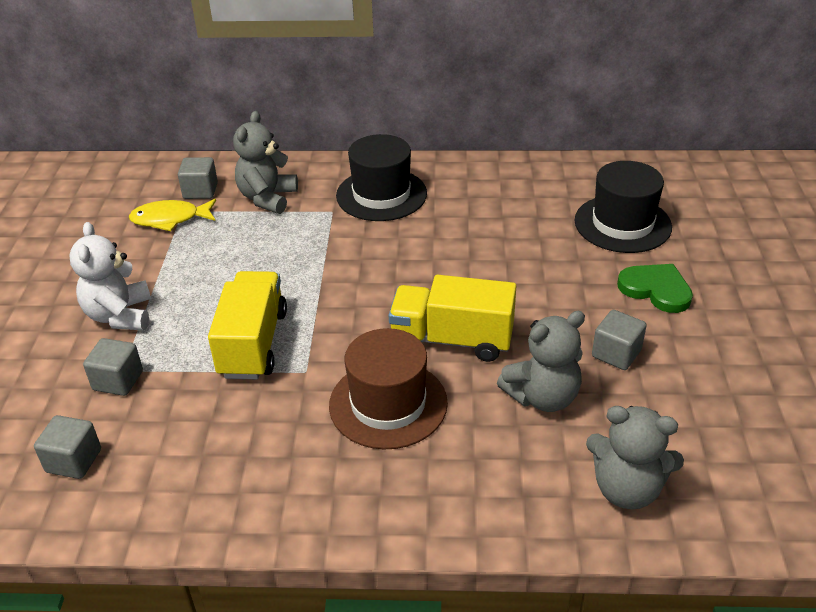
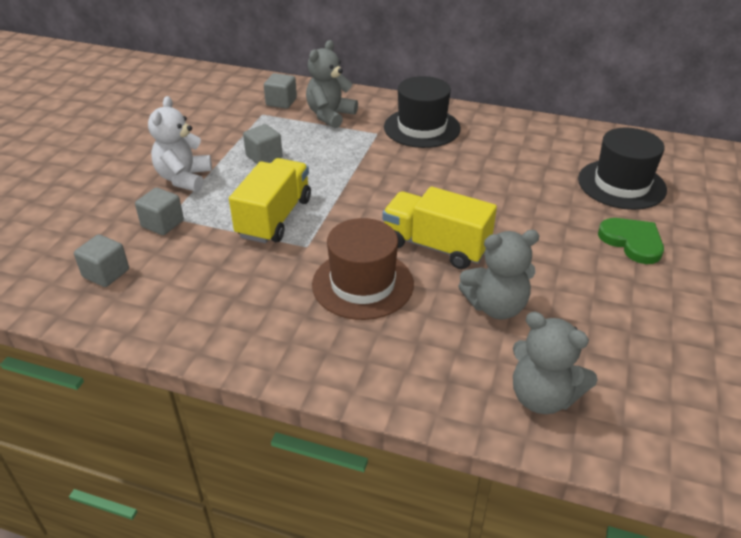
camera: 15 degrees right, 0 degrees up
(170, 219) = (250, 118): yellow fish -> none
(616, 353) = (575, 285): grey cube -> grey cube (264, 157)

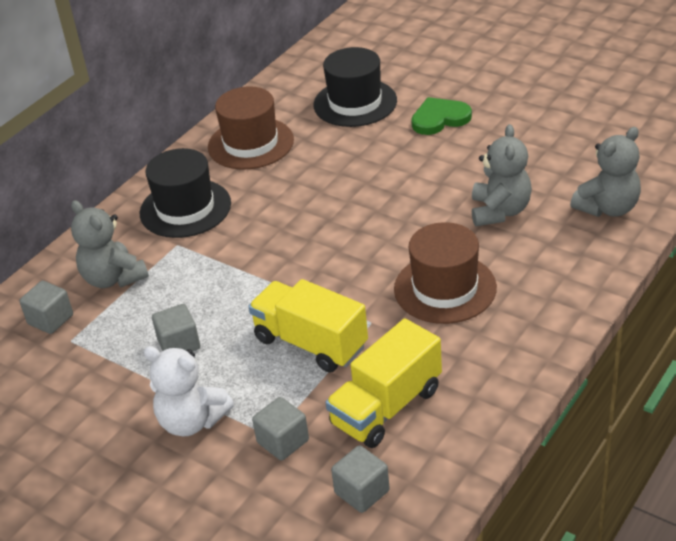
camera: 70 degrees left, 0 degrees up
(436, 246) = (404, 232): yellow truck -> yellow truck (386, 407)
(523, 140) = (250, 143): none -> brown hat

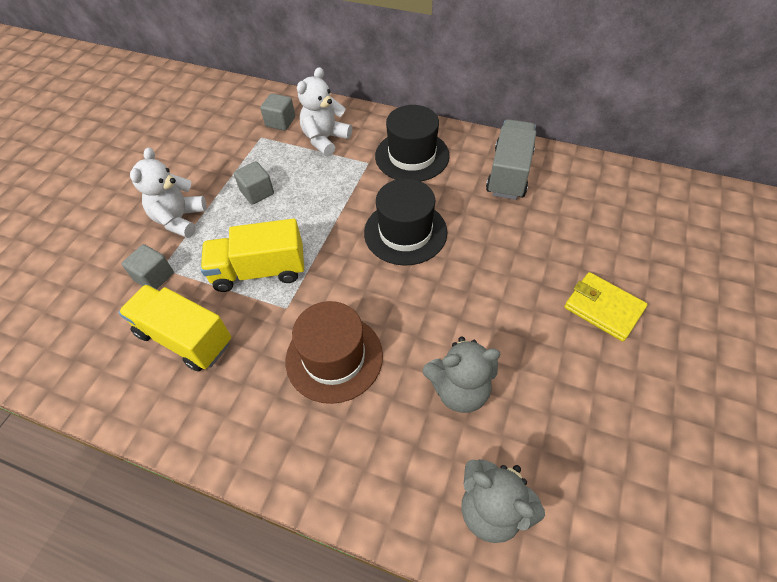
camera: 75 degrees right, 15 degrees up
(113, 278) = (325, 139): grey teddy bear -> white teddy bear
(250, 143) = (509, 173): brown hat -> grey truck
(310, 343) = (259, 271): yellow truck -> yellow truck turned 120 degrees counterclockwise
(355, 103) = (601, 232): black hat -> black hat (405, 232)
(362, 492) = (96, 338): grey cube -> none
(439, 119) = (603, 308): green heart -> yellow wallet

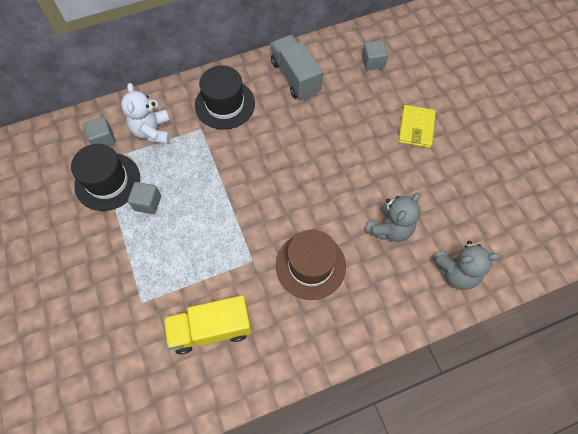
camera: 45 degrees left, 10 degrees up
(154, 277) = (144, 311): grey cube -> grey cube (373, 62)
(179, 219) = (113, 262): white teddy bear -> none
(259, 271) = (210, 252): yellow truck -> none
(405, 232) = (273, 160): black hat -> black hat (107, 181)
(603, 308) = (416, 128): yellow wallet -> yellow wallet turned 75 degrees counterclockwise

